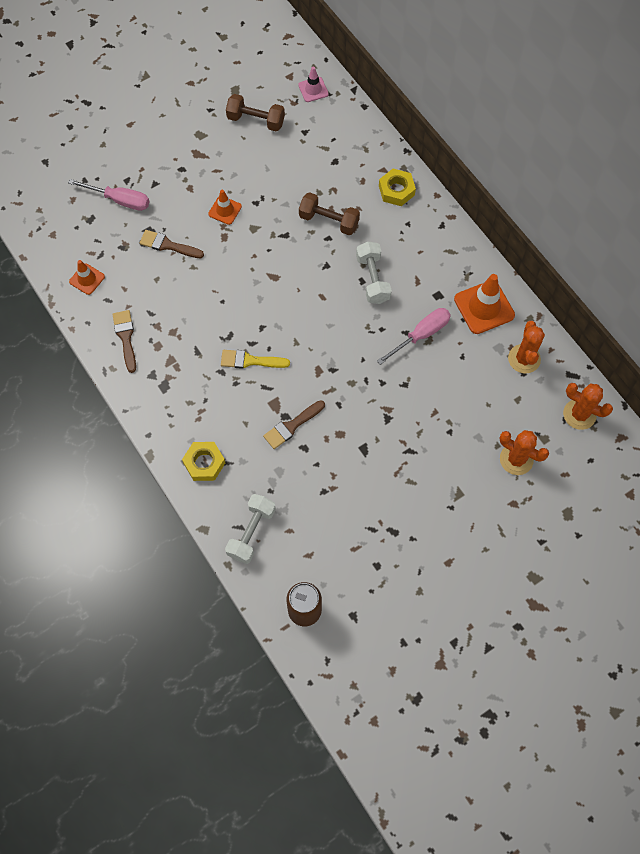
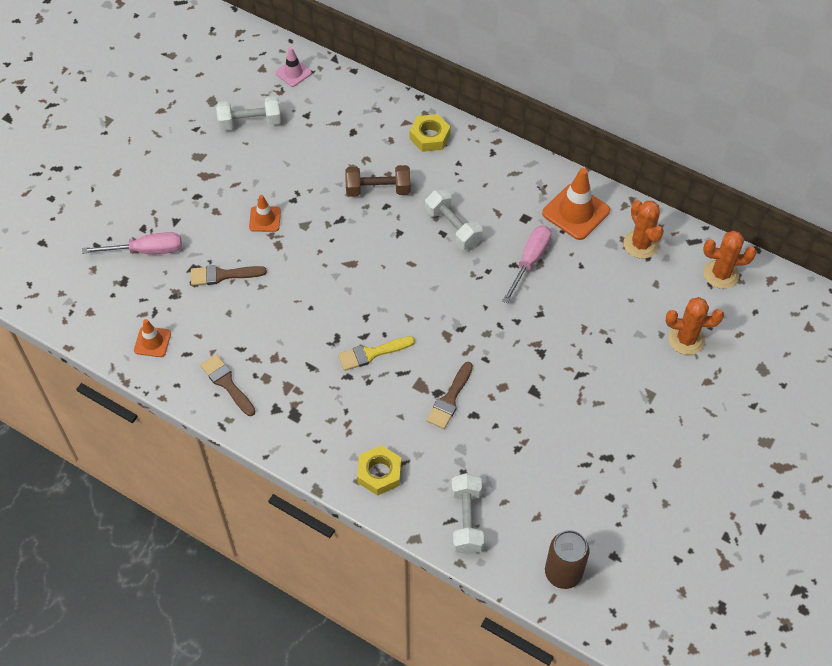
camera: 25 degrees left, 10 degrees down
(256, 120) = (250, 122): brown dumbbell -> white dumbbell

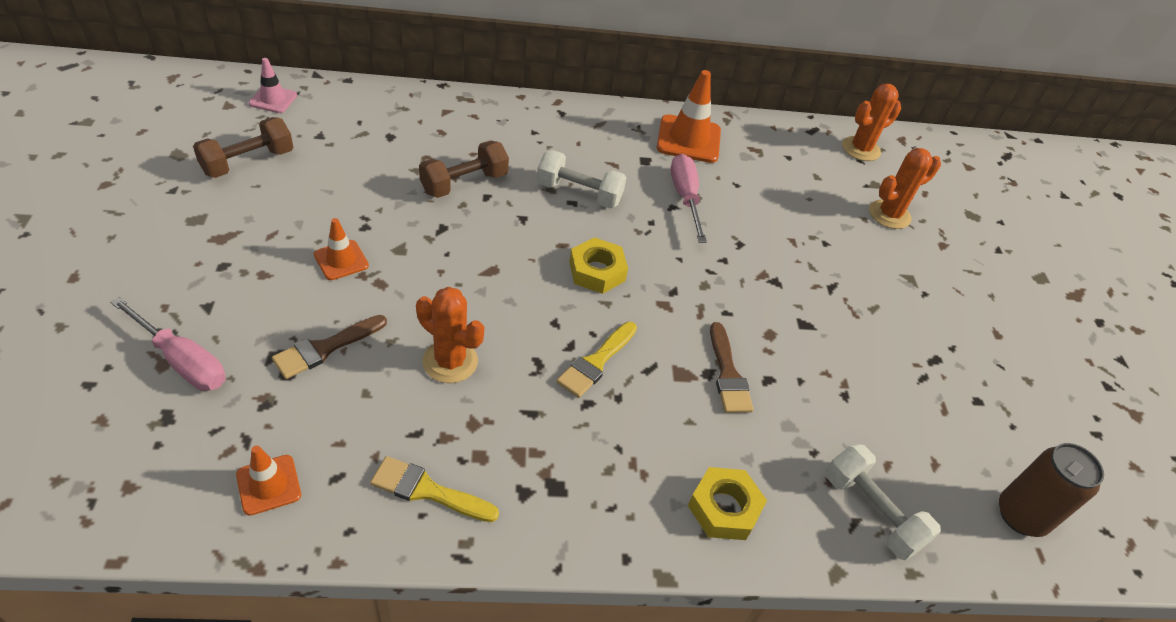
camera: 40 degrees left, 10 degrees down
(146, 250) = (182, 360): pink screwdriver -> pink screwdriver turned 75 degrees clockwise
(227, 383) = (427, 491): brown brush -> yellow brush
(250, 122) = (248, 162): white dumbbell -> brown dumbbell
(430, 137) = (483, 117): yellow nut -> yellow nut (597, 271)
(640, 244) = (772, 148): orange cactus -> orange cactus (450, 361)

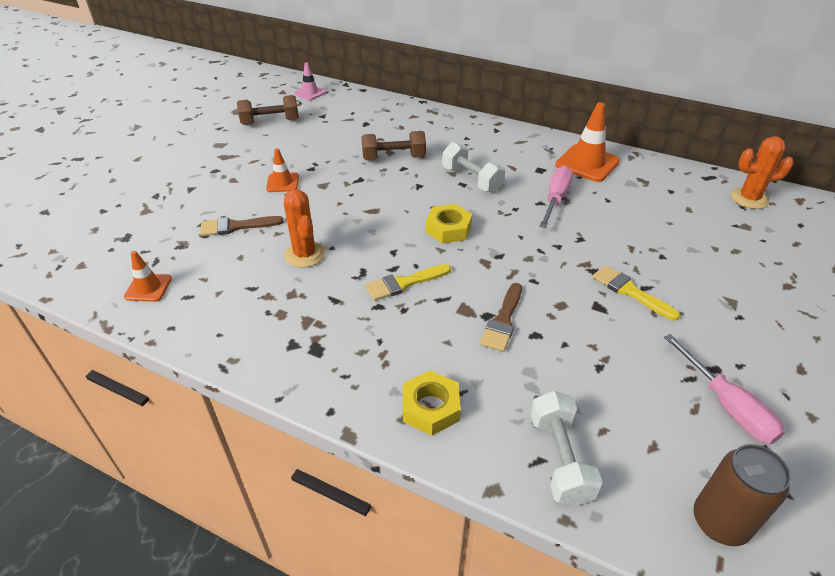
camera: 35 degrees right, 5 degrees down
(182, 360) = (156, 212): pink screwdriver -> pink screwdriver (727, 405)
(427, 491) = (233, 322): yellow brush -> yellow brush (630, 291)
(889, 215) = (744, 251): orange cactus -> none

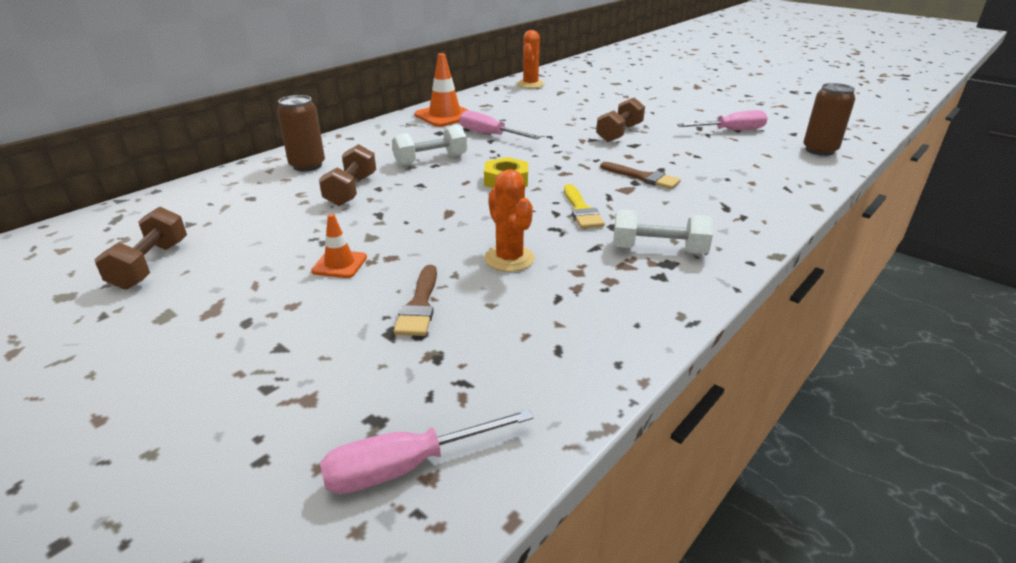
camera: 75 degrees left, 10 degrees down
(89, 255) = (406, 467): none -> pink screwdriver
(148, 288) = (526, 387): orange traffic cone -> none
(305, 254) = (509, 259): orange cactus -> orange cactus turned 75 degrees clockwise
(310, 93) = (104, 227): pink traffic cone -> none
(429, 128) = (307, 165): none -> brown can
(430, 408) = (742, 217): yellow nut -> none
(560, 459) = (783, 181): white dumbbell -> white dumbbell (658, 250)
(630, 291) = (619, 133): yellow brush -> brown dumbbell

